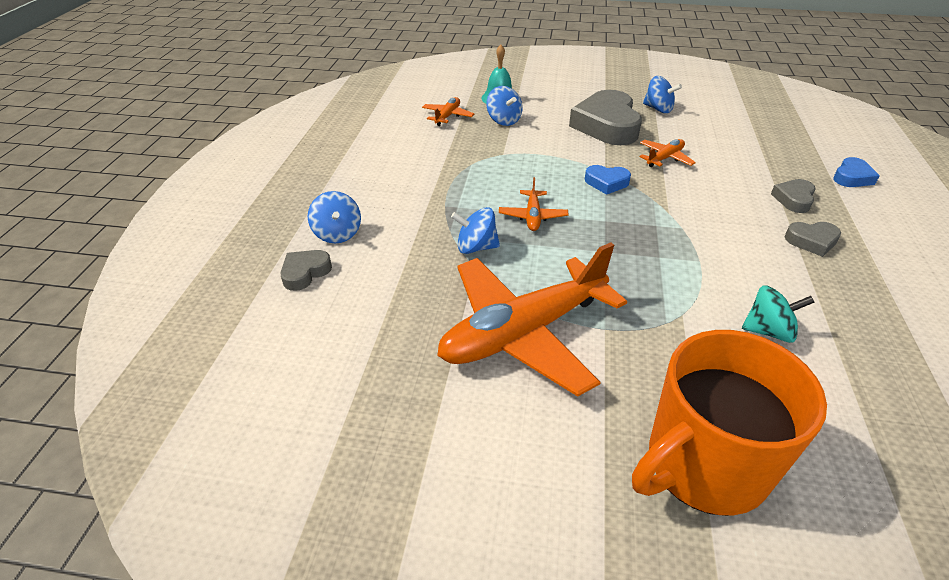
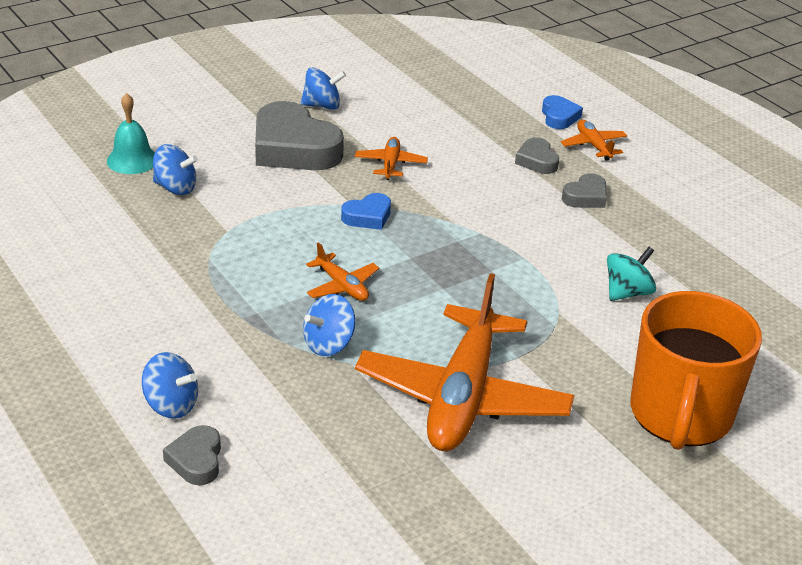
camera: 45 degrees left, 5 degrees down
(447, 116) = (101, 210): orange plane -> orange plane (593, 146)

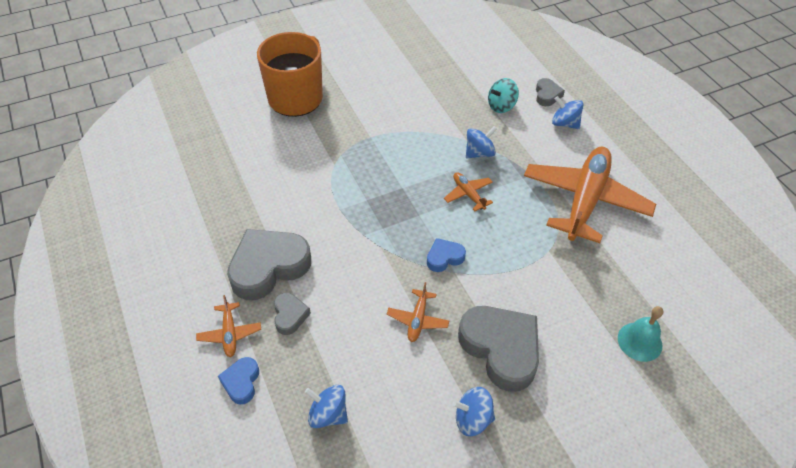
camera: 170 degrees left, 15 degrees up
(175, 188) = (595, 302): blue spinning top -> blue spinning top (328, 414)
(463, 396) = (408, 116): orange plane -> orange plane (585, 200)
(585, 197) = (268, 267): grey heart -> grey heart, size x2.06
(627, 293) = (283, 175): turquoise spinning top -> turquoise spinning top (501, 106)

